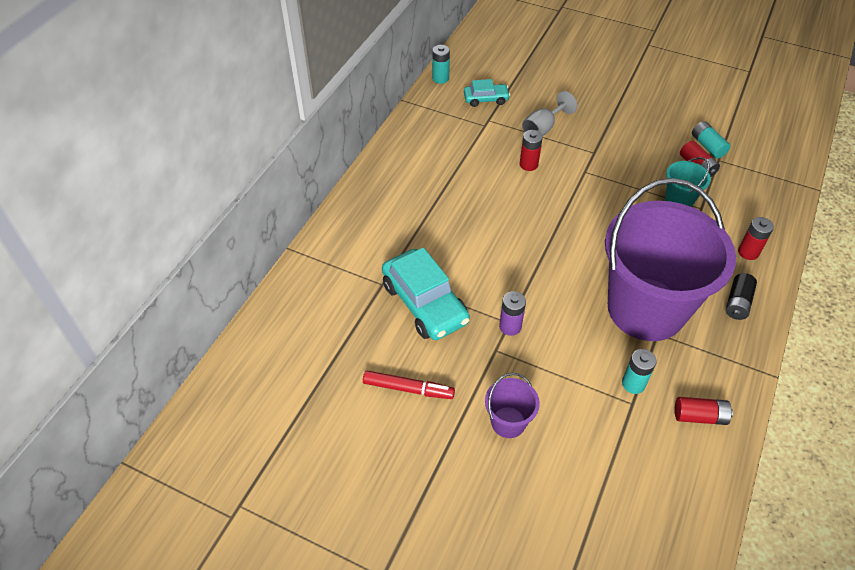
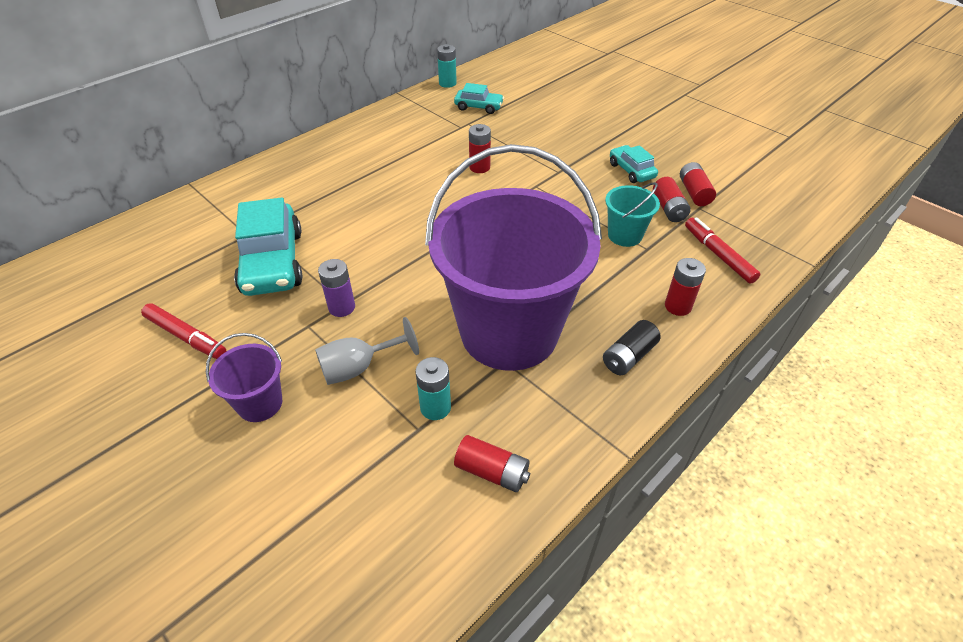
camera: 20 degrees right, 5 degrees down
(543, 128) = (518, 141): grey goblet -> grey goblet (359, 367)
(650, 136) = (631, 171): none -> turquoise car
(707, 146) = (694, 192): turquoise battery -> red battery
(753, 199) = (718, 255): none -> red marker

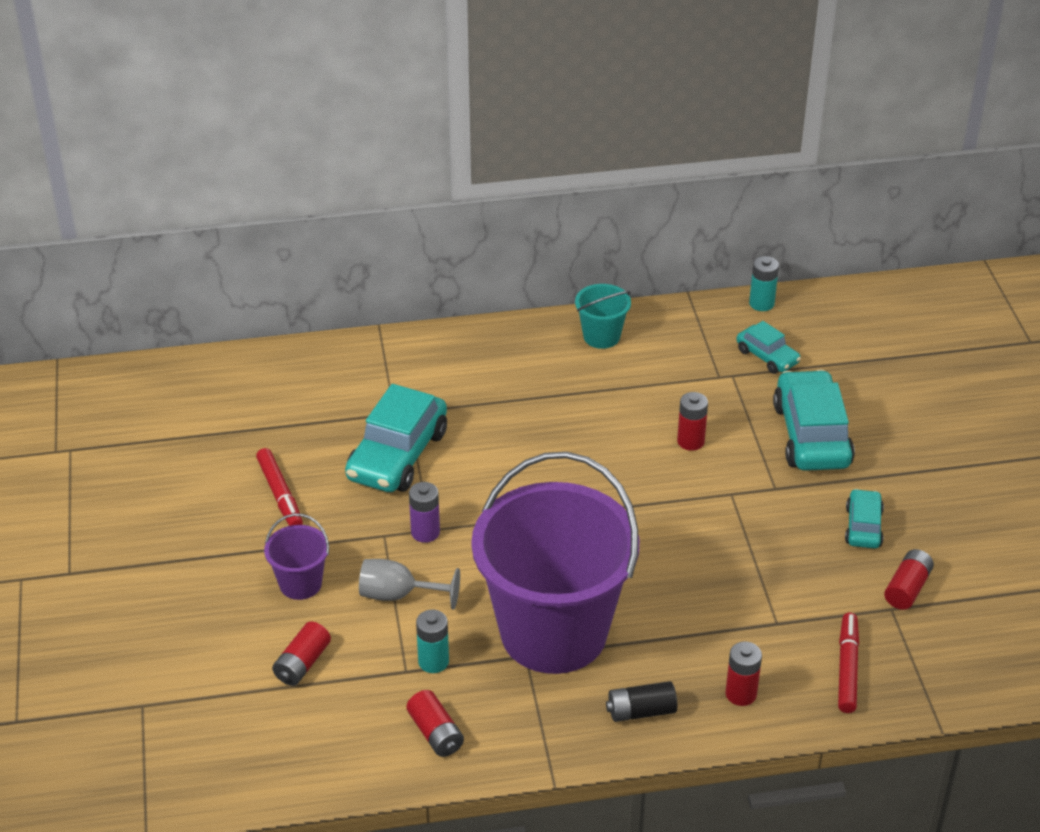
camera: 35 degrees right, 5 degrees down
(547, 136) = (811, 435): none -> turquoise car
(624, 235) = (768, 597): turquoise bucket -> turquoise bucket (601, 336)
(668, 208) = (854, 592): red battery -> red battery (302, 664)

